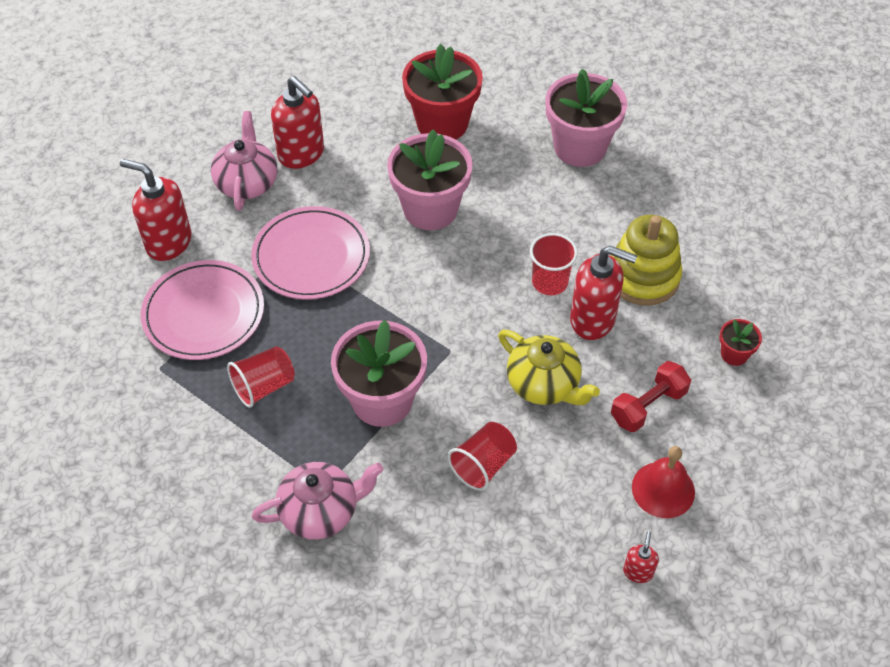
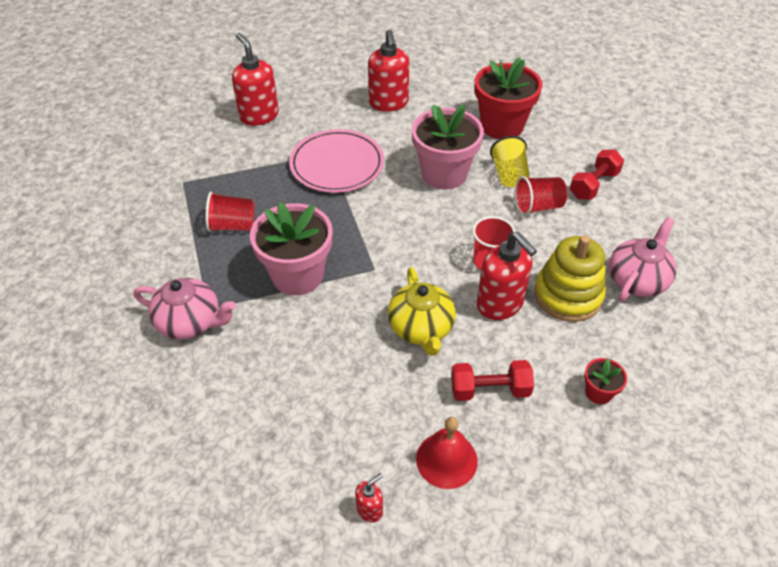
camera: 35 degrees right, 5 degrees down
(204, 313) = (239, 165): pink plate -> none
(247, 183) = (338, 104): pink teapot -> pink teapot (637, 280)
(483, 465) = (325, 357): red cup -> red cup (538, 206)
(494, 177) = (509, 175): none -> yellow cup
(580, 147) = (593, 185): pink flower pot -> red dumbbell

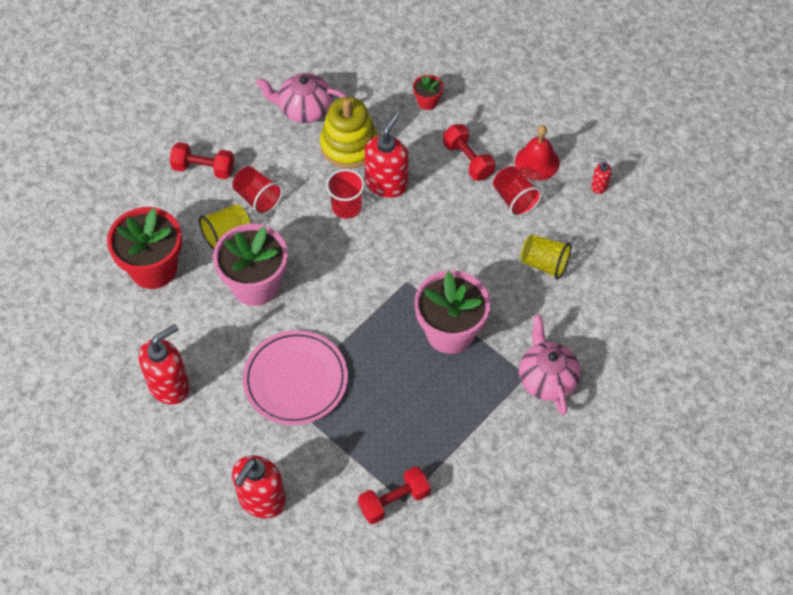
camera: 120 degrees left, 10 degrees up
(189, 177) = (394, 501): none -> red dumbbell
(232, 225) = (429, 418): red cup -> red cup (514, 199)
(309, 389) = (544, 264): none -> yellow cup
(421, 328) = (444, 222): yellow teapot -> none

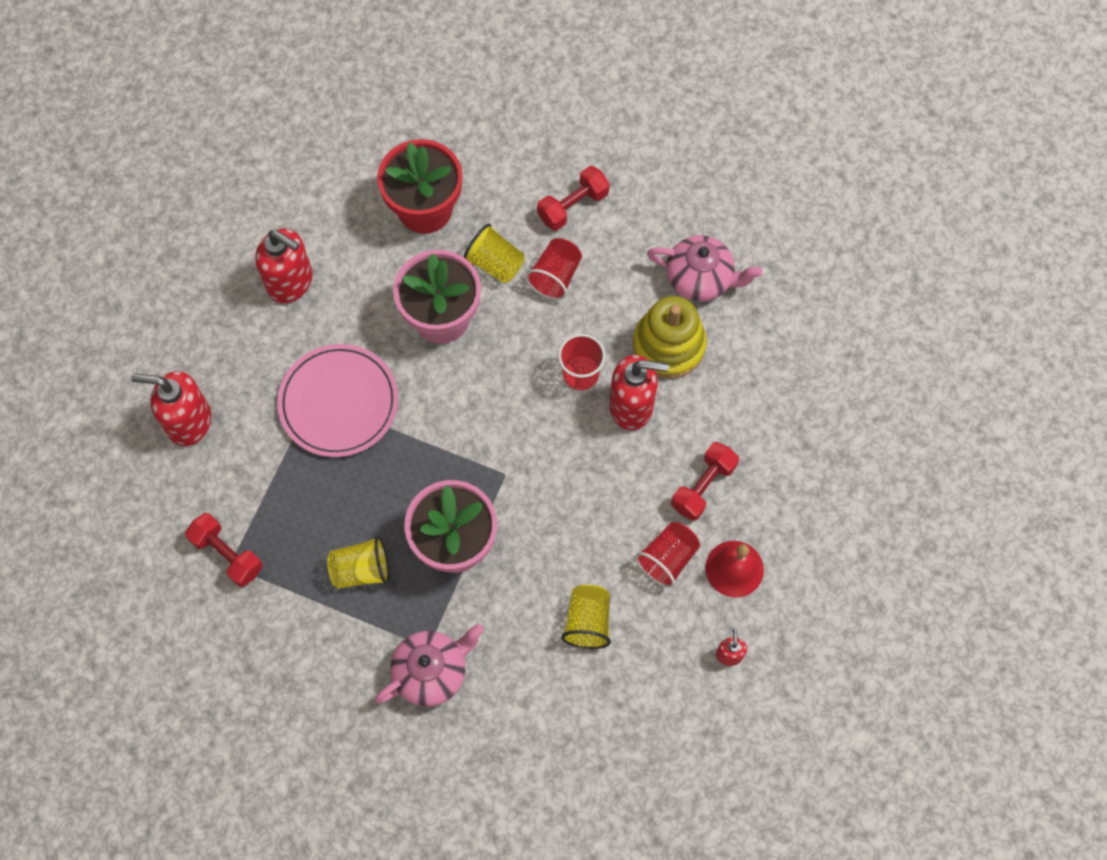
camera: 70 degrees right, 10 degrees up
(203, 168) = (573, 206): red dumbbell -> red dumbbell turned 60 degrees clockwise
(304, 109) = (700, 278): pink teapot -> pink teapot turned 120 degrees clockwise
(427, 102) = (771, 411): red flower pot -> none
(446, 404) = (361, 570): none -> yellow cup

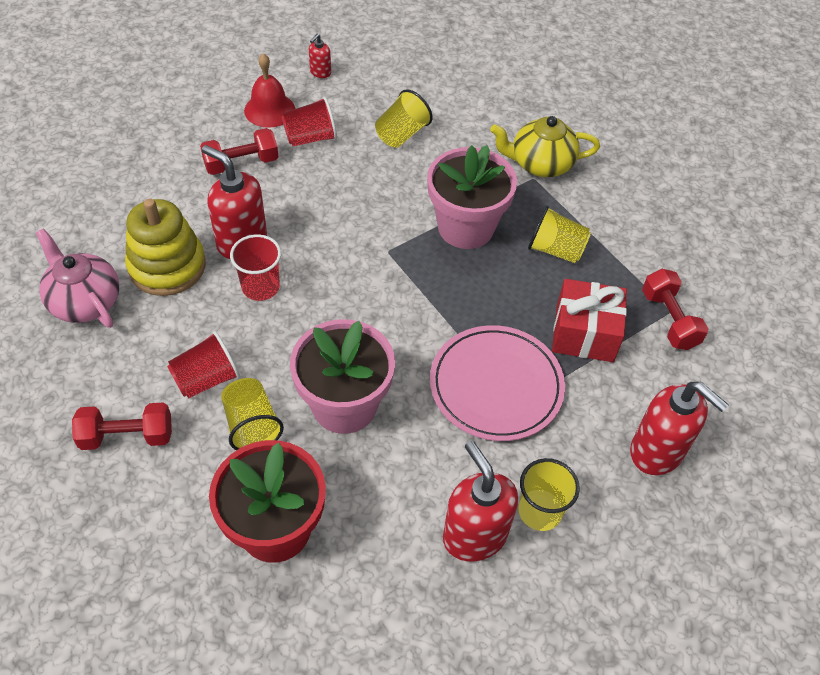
camera: 150 degrees left, 15 degrees down
(254, 325) = (540, 511): none -> yellow cup
(293, 494) = (584, 334): none -> red gift
(431, 671) = (540, 164): pink teapot -> yellow teapot

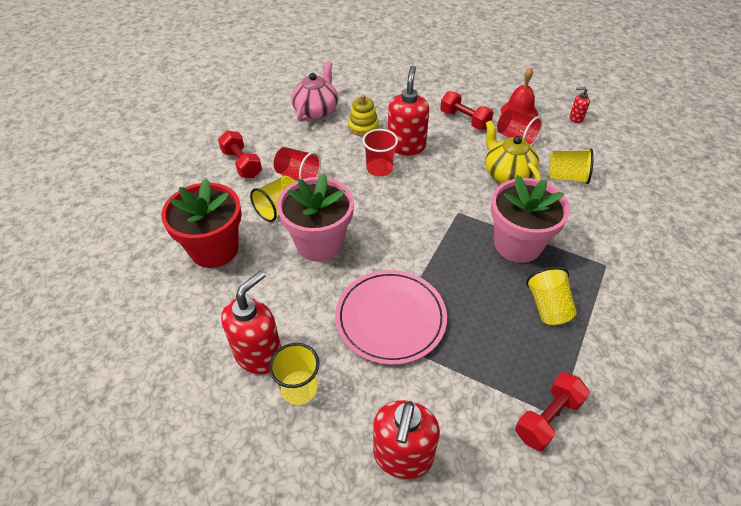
camera: 65 degrees right, 5 degrees down
(167, 266) = (363, 127): yellow stacking toy -> yellow stacking toy, size x0.61
(540, 164) = (625, 264): yellow teapot -> yellow teapot (507, 174)
(584, 334) = (481, 358): red gift -> none

